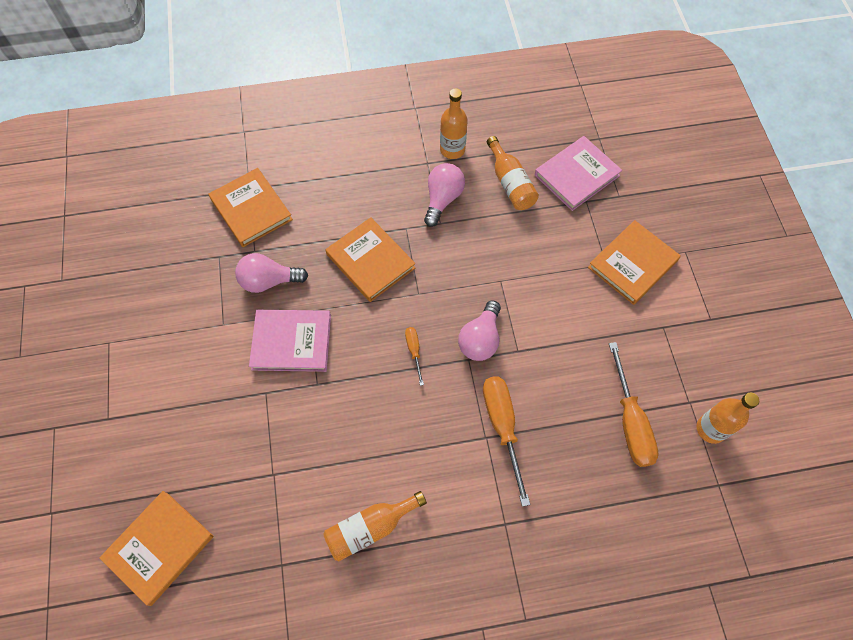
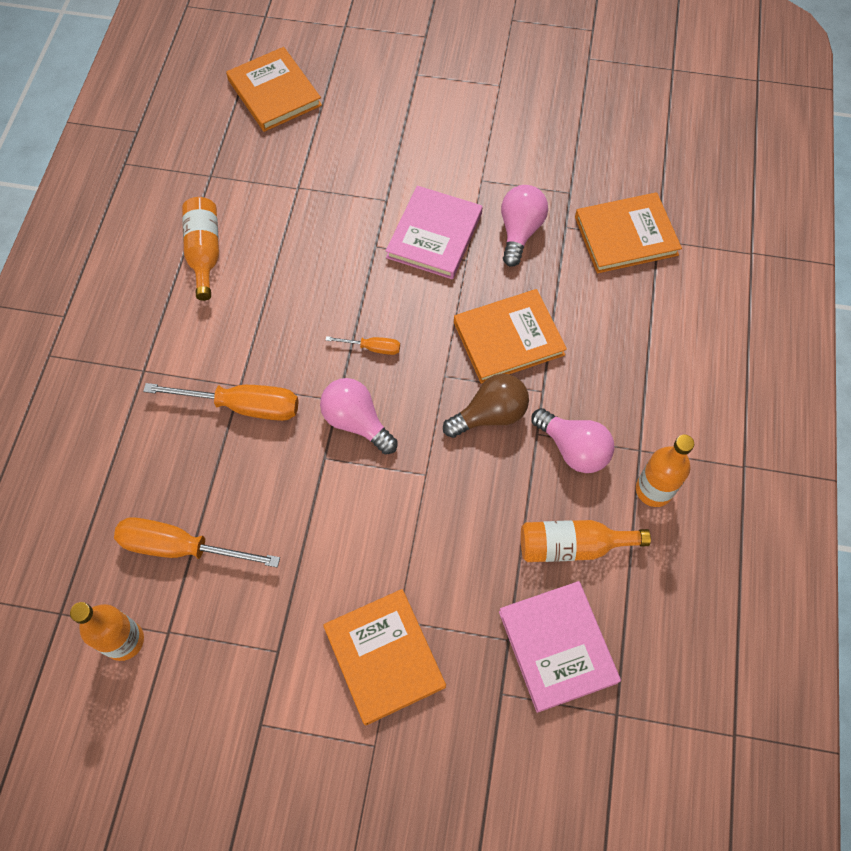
camera: 110 degrees right, 0 degrees up
(438, 255) = (490, 415): none -> brown light bulb

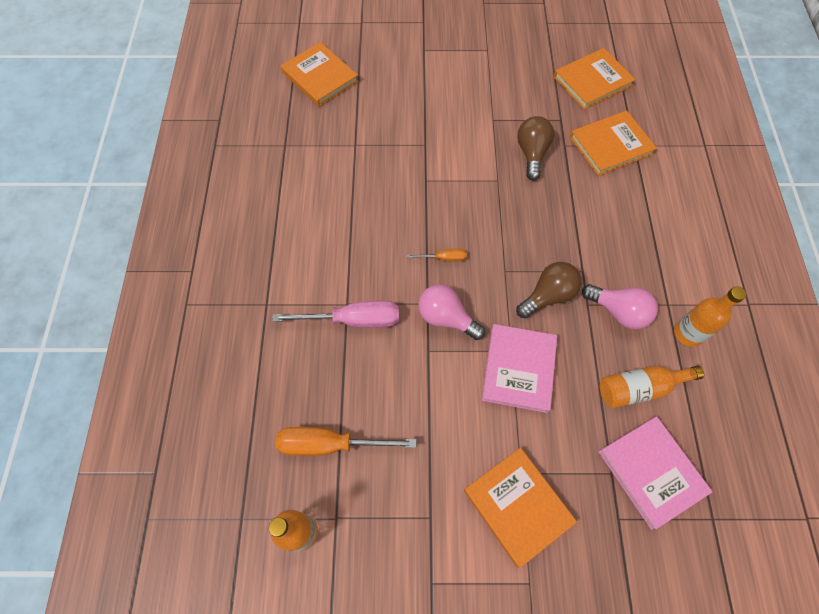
camera: 10 degrees left, 0 degrees up
(204, 252) = (294, 204): orange bottle -> none
(243, 406) = (353, 320): orange screwdriver -> pink screwdriver
(434, 235) = (468, 165): pink book -> pink book (519, 369)
(508, 338) = (545, 235): orange book -> orange book (592, 81)
(520, 231) = (532, 154): pink light bulb -> brown light bulb

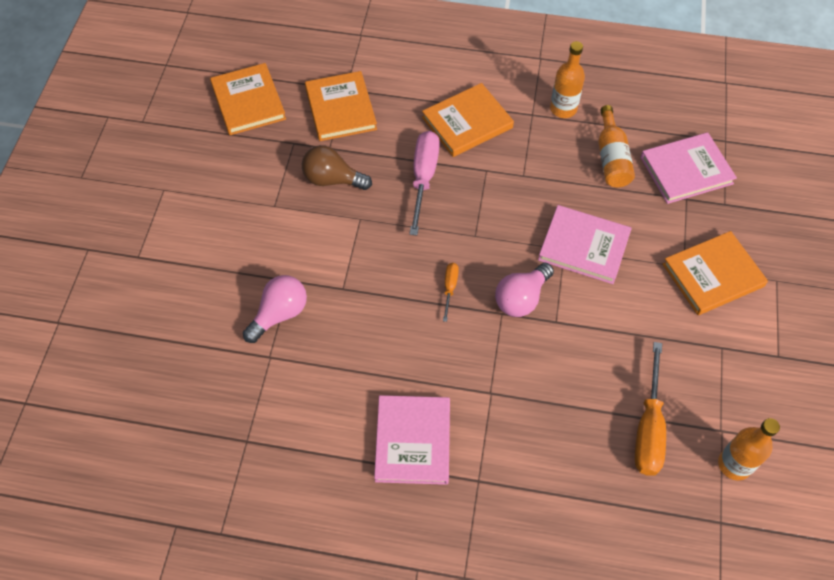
camera: 80 degrees left, 5 degrees down
(296, 252) = (413, 441): none -> pink book
(320, 77) = (141, 386): orange book -> orange book (467, 122)
(353, 320) = (511, 388): pink screwdriver -> pink screwdriver (423, 178)
(548, 296) = (509, 205): brown light bulb -> none
(618, 312) = (534, 153): pink light bulb -> pink light bulb (279, 314)

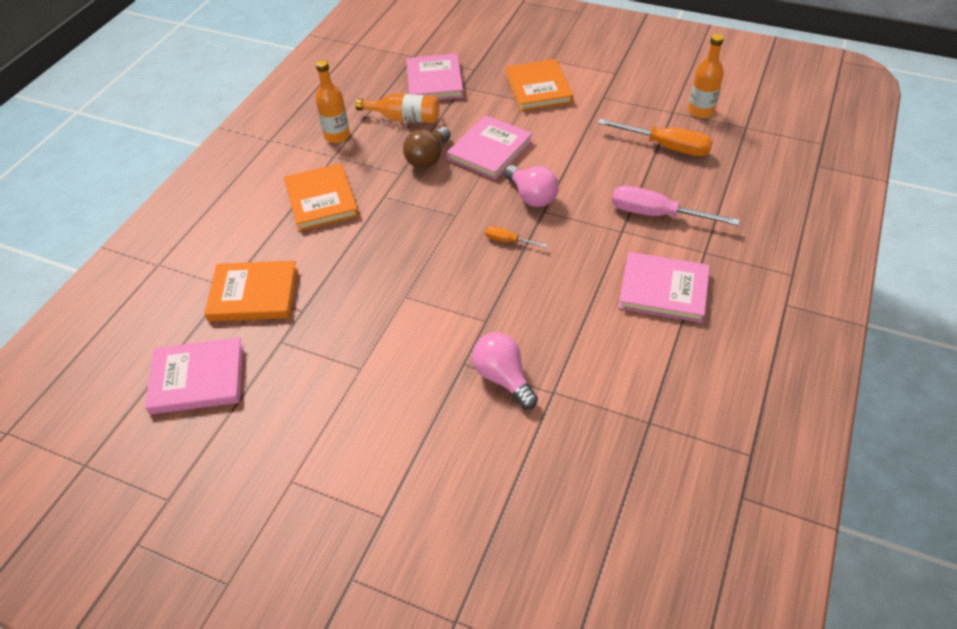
camera: 75 degrees left, 10 degrees down
(248, 102) = (198, 378): orange book -> pink book
(332, 179) = (346, 312): brown light bulb -> brown light bulb (428, 158)
(423, 178) = (374, 241): pink screwdriver -> pink screwdriver (656, 215)

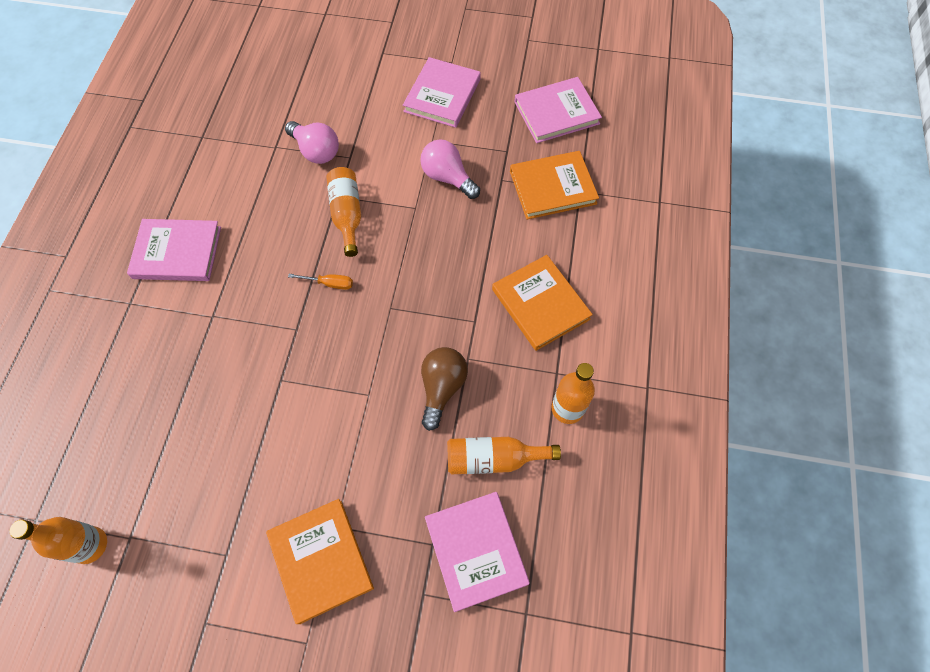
camera: 165 degrees right, 15 degrees up
(479, 300) = (347, 215): none -> orange bottle
(490, 150) = (370, 415): pink book -> pink book (442, 95)
(531, 196) = (311, 348): pink light bulb -> pink light bulb (448, 178)
(656, 215) = (173, 344): pink screwdriver -> none
(666, 147) = (148, 460): orange screwdriver -> none

